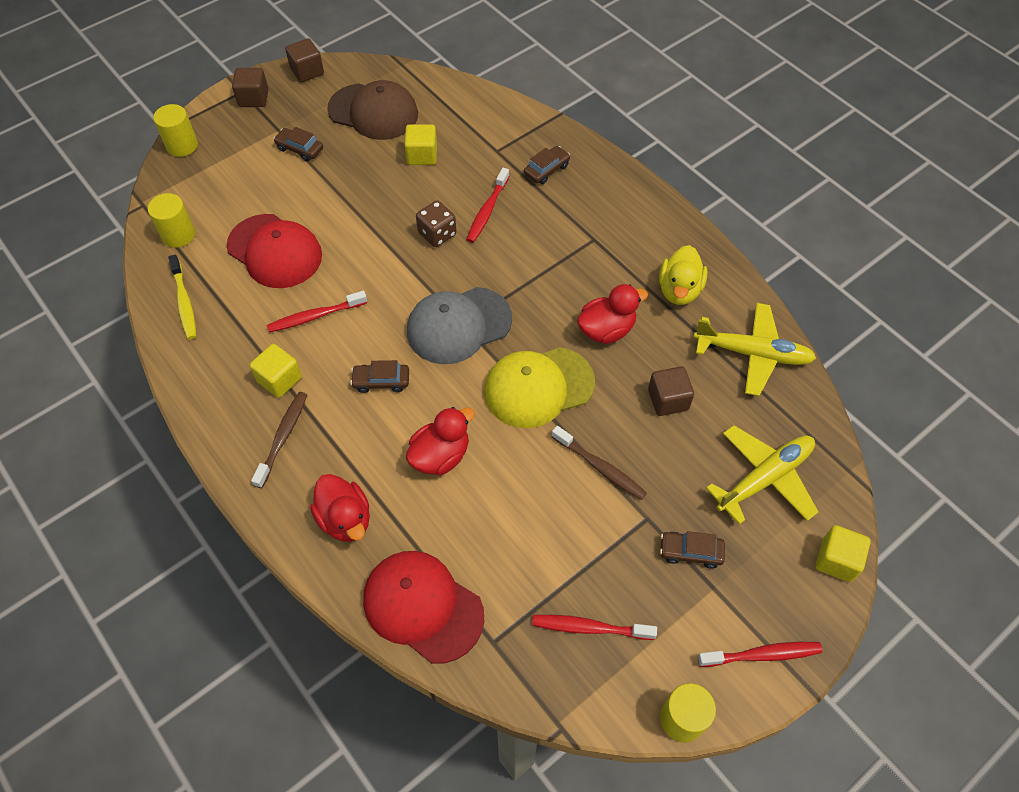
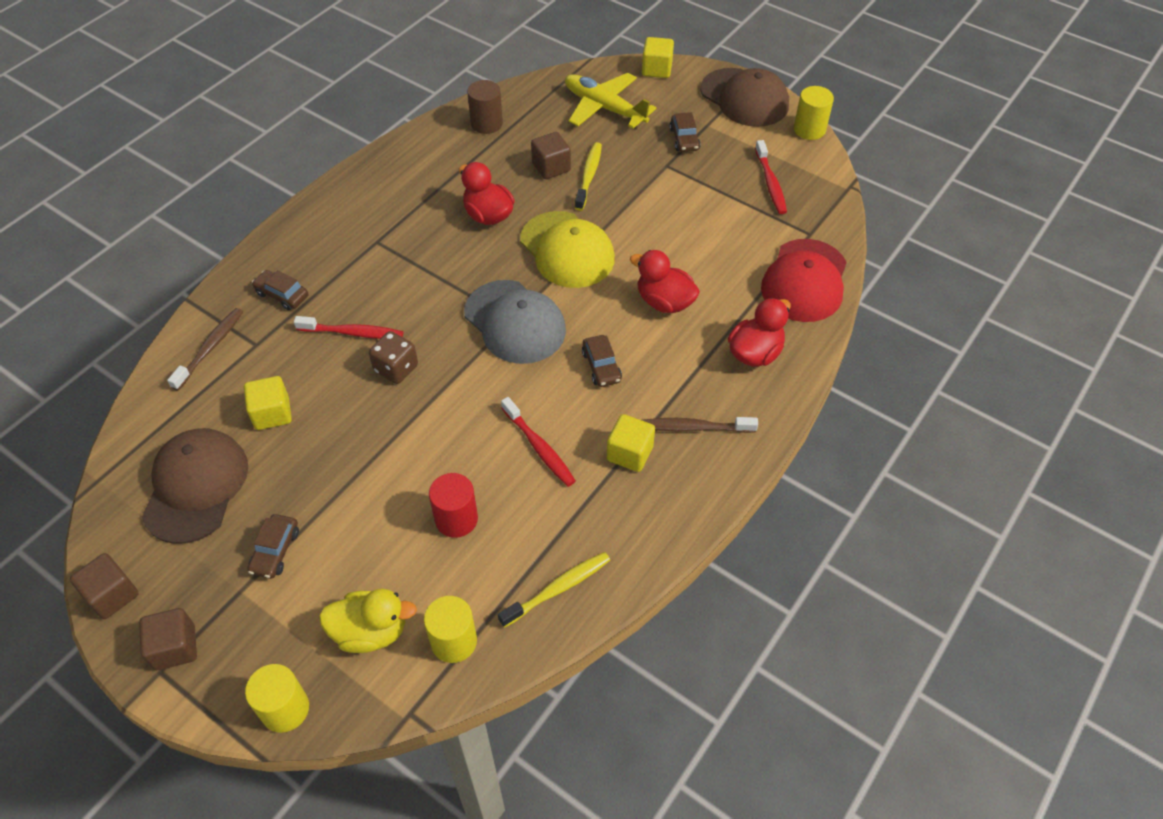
camera: 105 degrees left, 5 degrees down
(275, 251) = (456, 519): red cap -> red cylinder
(600, 467) = (633, 198): brown toothbrush -> brown toothbrush (210, 348)
(645, 433) = (589, 176): none -> yellow toothbrush
(679, 290) = (428, 174): yellow duck -> yellow duck (371, 631)
(753, 354) = (486, 123): yellow plane -> brown cylinder
(762, 655) = (744, 98): red toothbrush -> brown cap

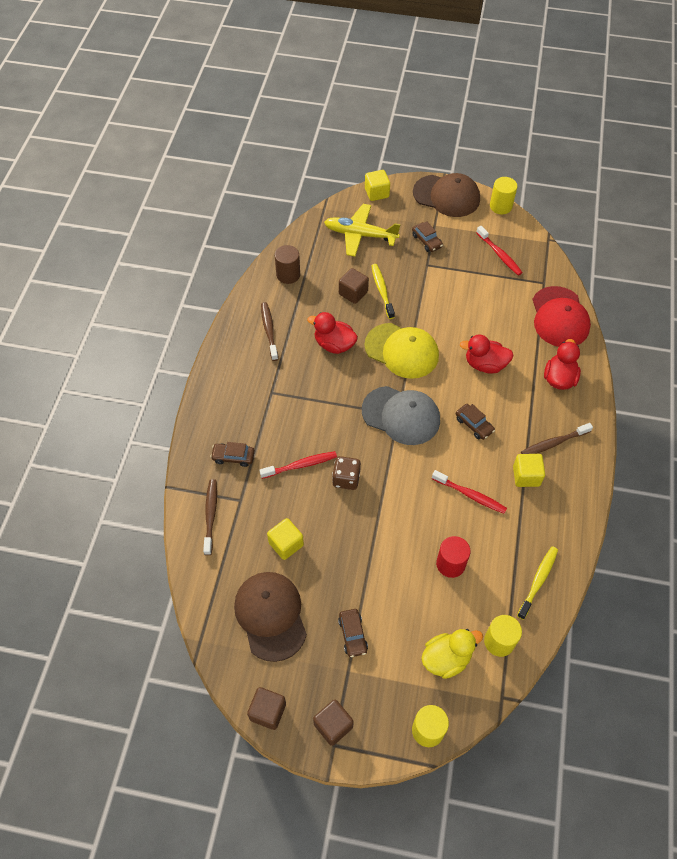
camera: 25 degrees left, 5 degrees up
(421, 175) = (269, 331): none -> brown toothbrush

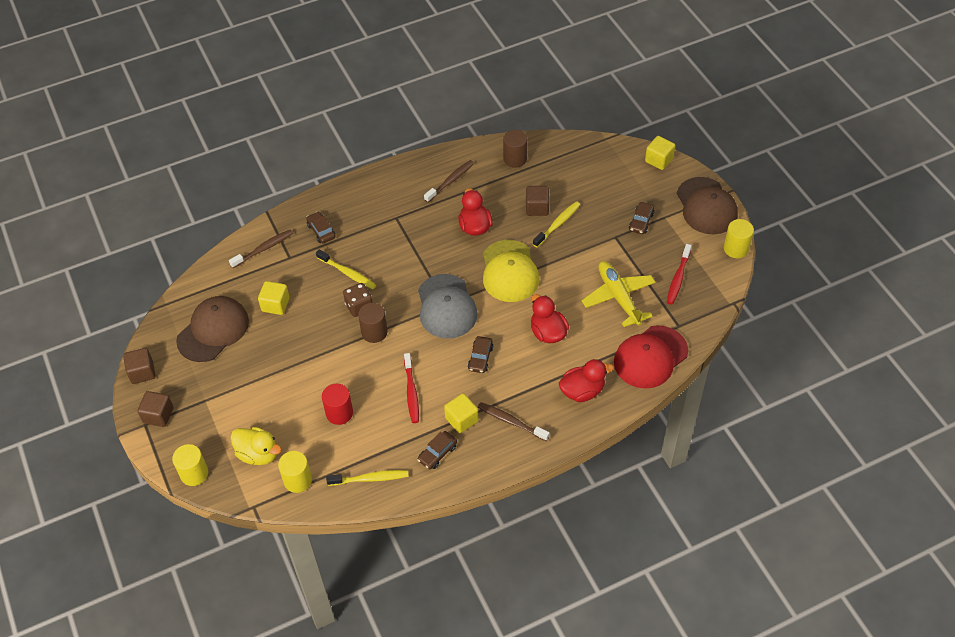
camera: 55 degrees right, 5 degrees down
(300, 465) = (347, 273): red toothbrush -> yellow toothbrush
(353, 635) = (234, 386): brown car -> brown car (437, 453)
(360, 235) = (601, 176): yellow plane -> yellow plane (618, 297)
(384, 484) = (374, 332): none -> brown cylinder

